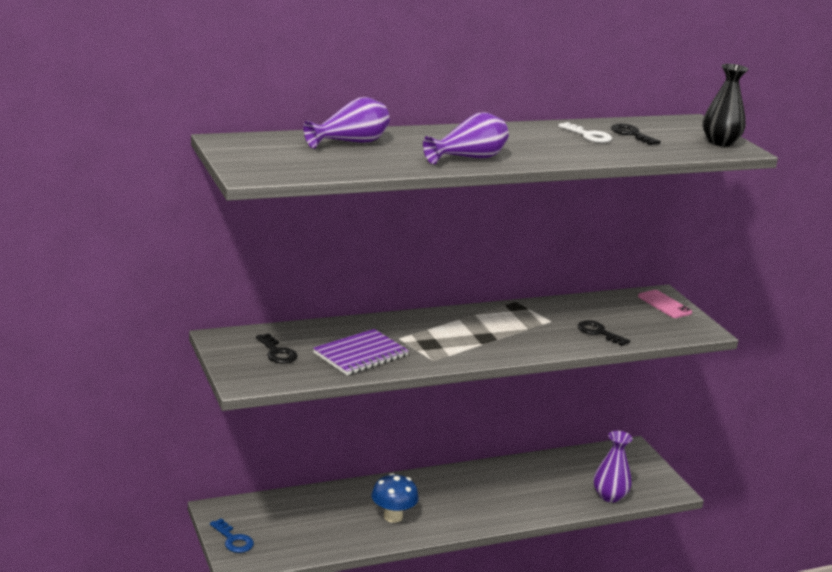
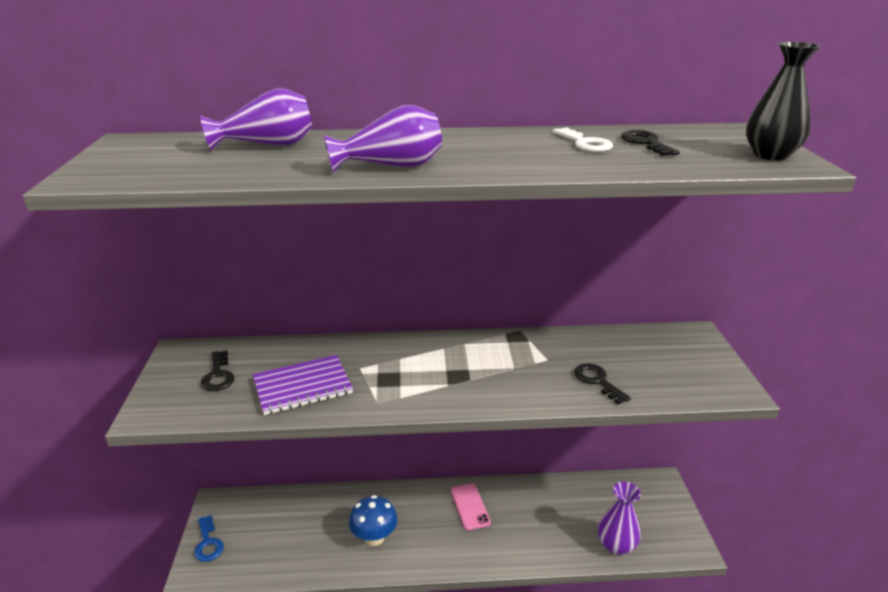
camera: 20 degrees right, 5 degrees up
(664, 304) = (696, 348): pink phone -> pink phone (470, 506)

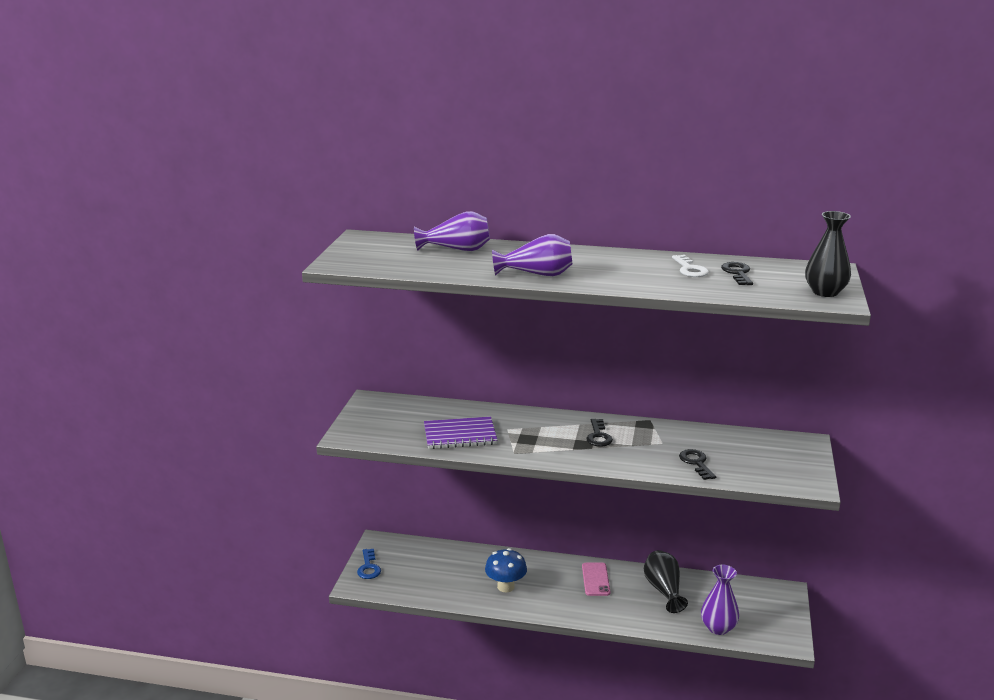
camera: 15 degrees right, 5 degrees down
(218, 375) = (398, 419): black key -> black key (598, 436)
(544, 506) = (664, 590): none -> black vase

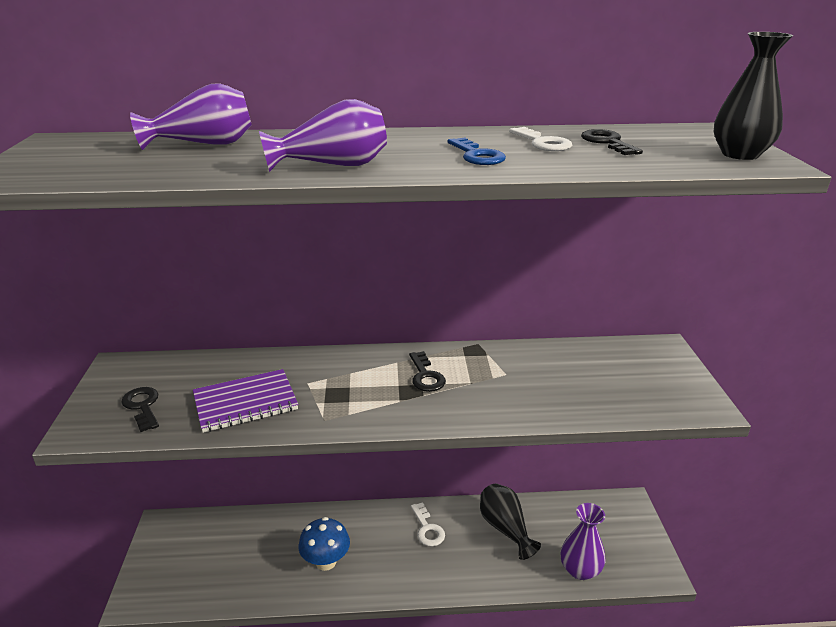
camera: 15 degrees left, 5 degrees up
(368, 567) = (150, 567): blue key -> blue key (477, 155)
(595, 579) = (427, 529): pink phone -> white key
(696, 463) = (558, 397): black key -> black key (142, 406)

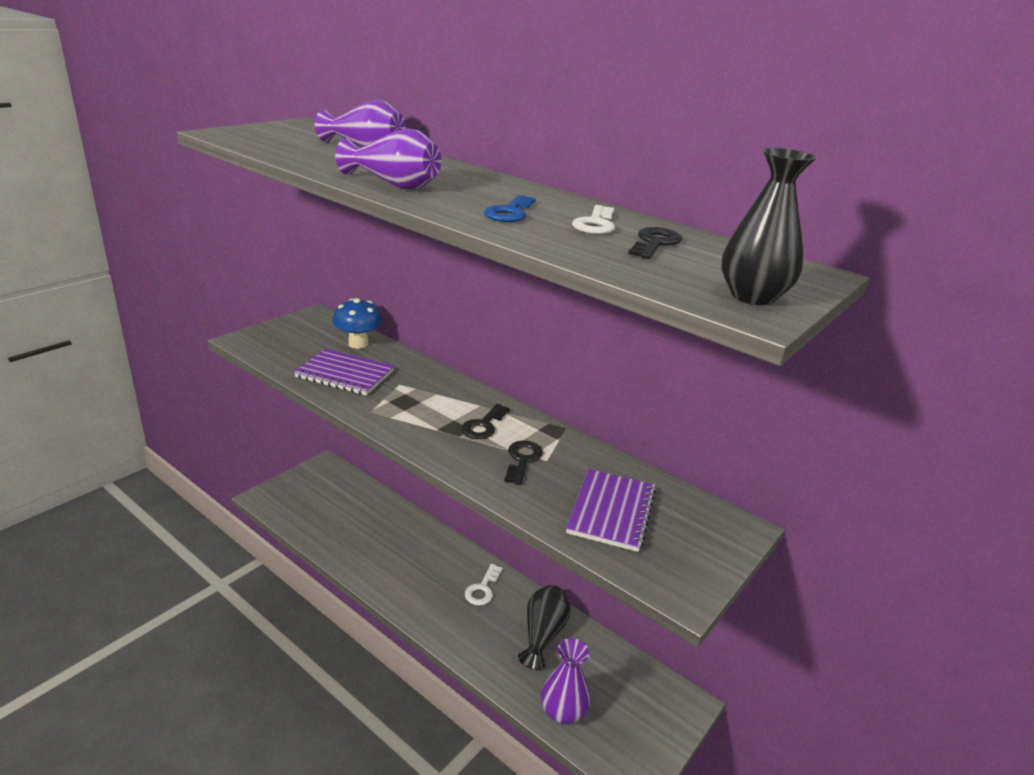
camera: 40 degrees right, 0 degrees up
(142, 406) = (291, 345): black key -> black key (522, 460)
(326, 562) = (387, 557): blue mushroom -> blue mushroom (358, 344)
(596, 383) = (611, 511): none -> purple notebook

